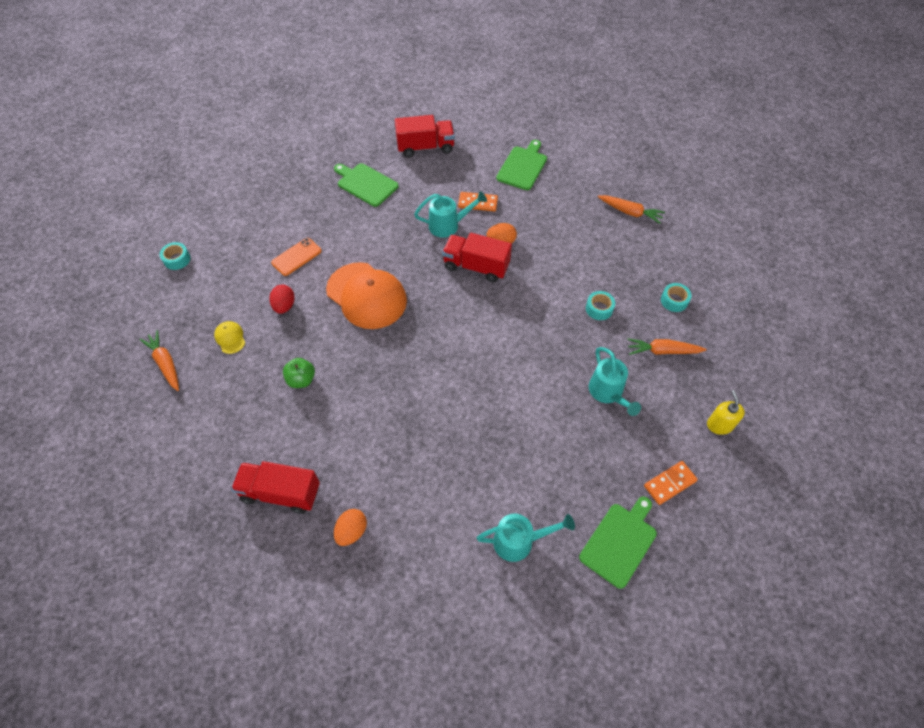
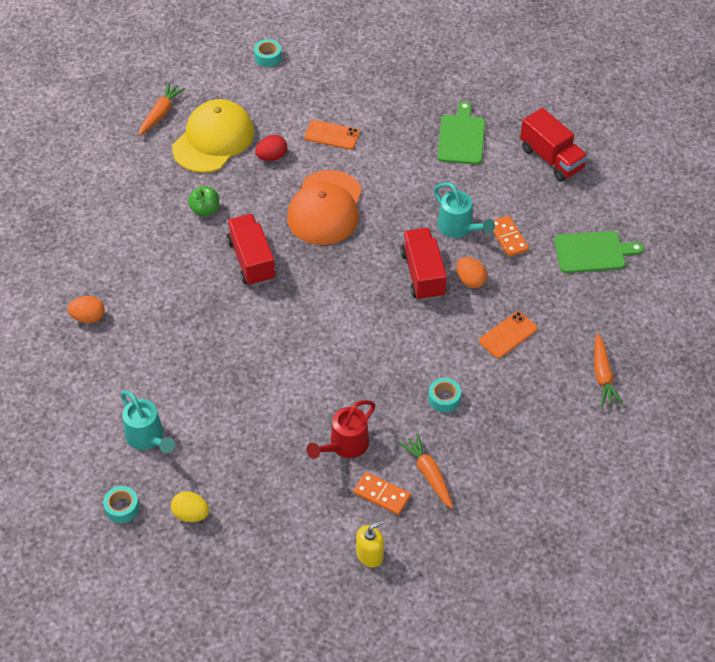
camera: 60 degrees right, 5 degrees down
(230, 338) = (213, 139): yellow cap -> yellow cap, size x2.43
(281, 492) = (94, 253): red truck -> red truck (251, 260)
(564, 245) = (508, 335): none -> orange phone
(608, 393) = (345, 445): turquoise watering can -> red watering can
(619, 542) = (191, 514): green cutting board -> yellow egg
(670, 483) = (275, 533): orange domino -> orange domino (381, 495)
(674, 301) = (504, 461): turquoise tape -> turquoise tape (122, 508)

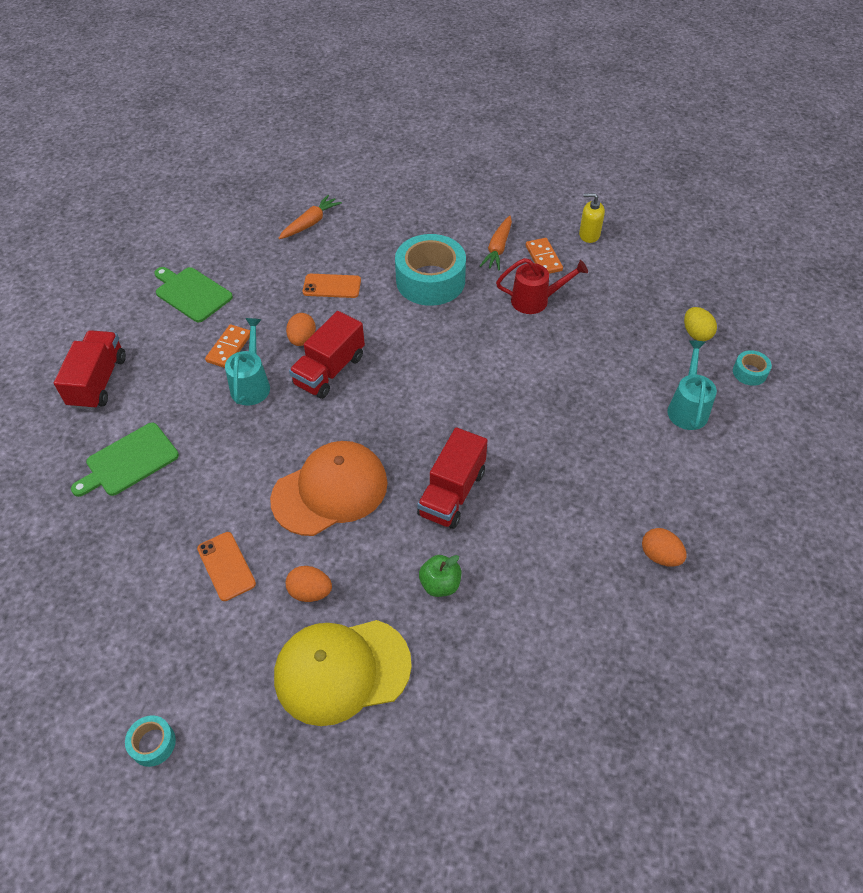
camera: 135 degrees left, 0 degrees up
(161, 113) = (358, 769): orange carrot -> none
(272, 157) = (310, 592): red egg -> orange egg
(444, 399) = (430, 280): turquoise tape -> turquoise tape, size x2.27

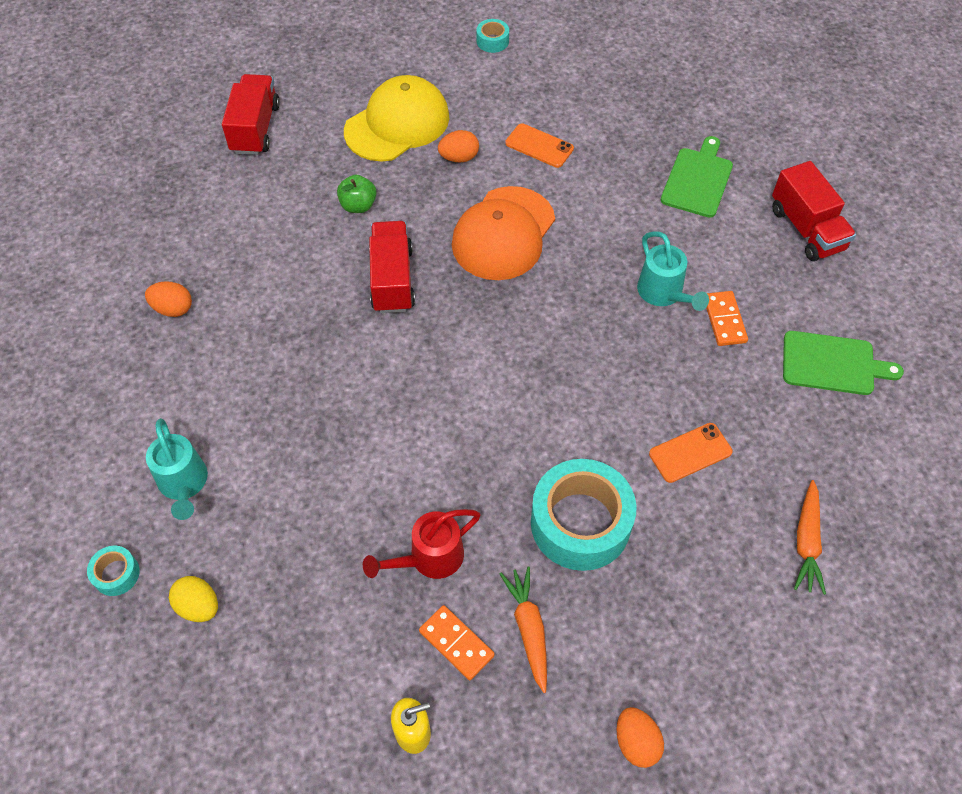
camera: 150 degrees right, 5 degrees up
(302, 339) = (660, 366): orange egg -> orange egg (636, 742)
(329, 370) = (600, 345): red truck -> red truck (255, 129)

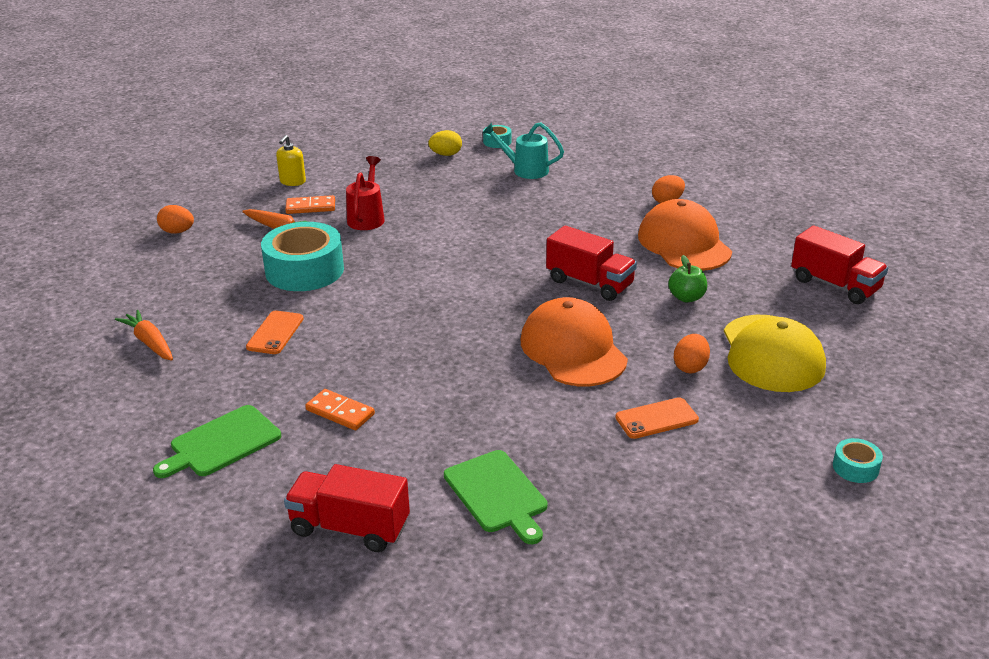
camera: 130 degrees right, 25 degrees down
(259, 252) = (684, 243): none -> orange cap
(663, 294) = (407, 396): turquoise watering can -> none

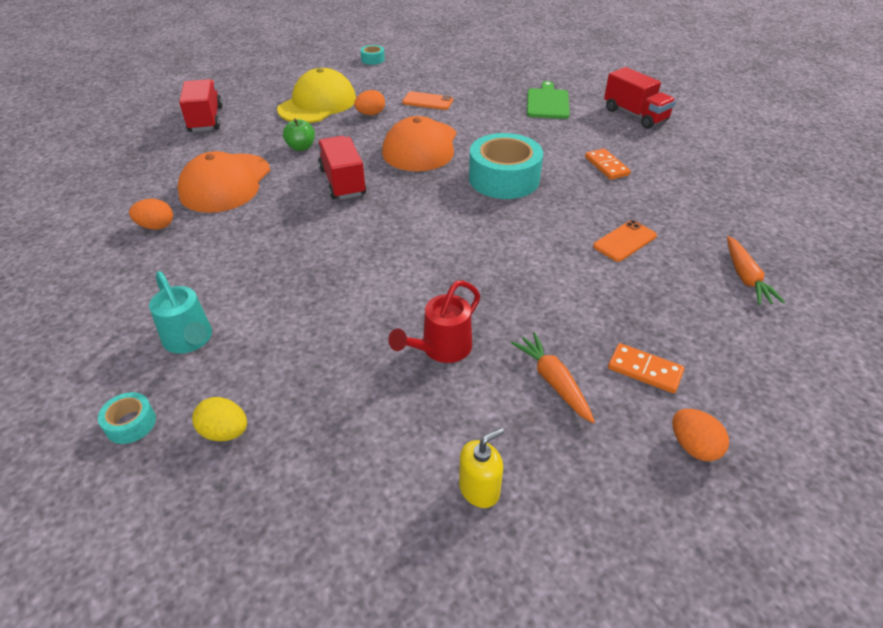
camera: 145 degrees left, 10 degrees up
(221, 443) = (696, 176): green cutting board -> none
(304, 270) = (561, 300): turquoise tape -> turquoise tape (504, 179)
(310, 207) = (492, 407): orange domino -> orange domino (644, 370)

